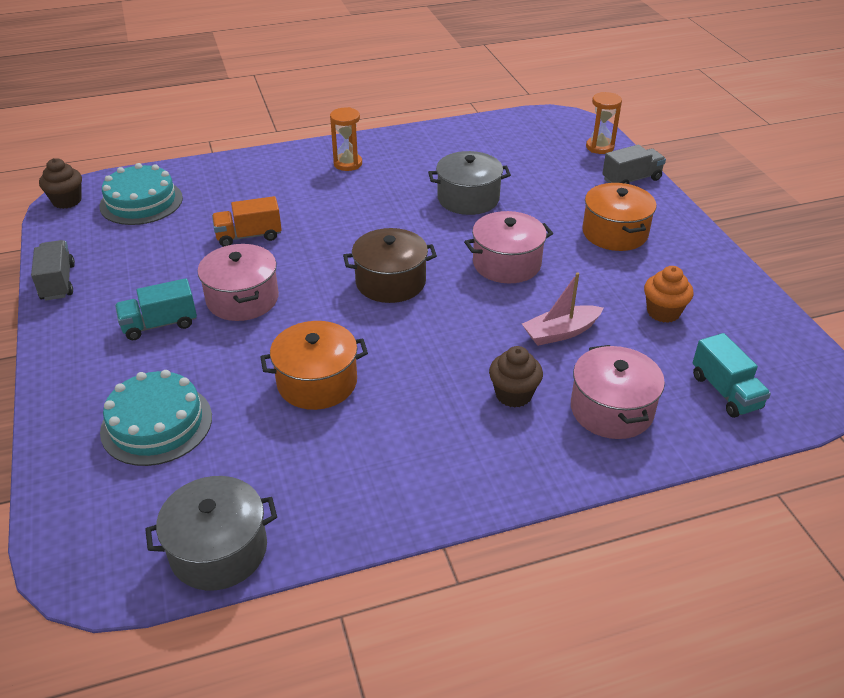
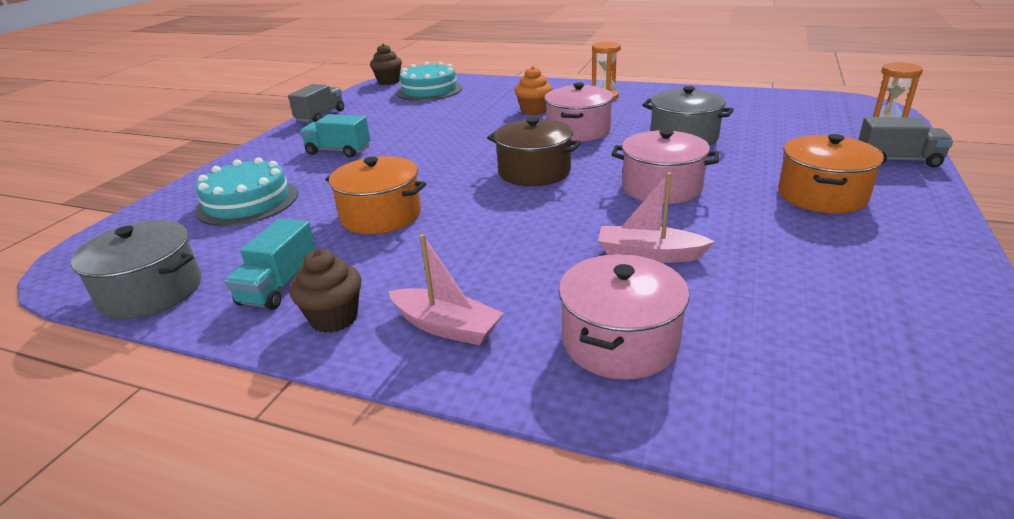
camera: 40 degrees right, 10 degrees down
(243, 299) = (410, 152): pink pot -> pink pot (578, 131)
(249, 236) = (469, 120): orange truck -> none
(499, 454) = (446, 327): none -> pink boat
(513, 394) = (529, 285): brown cupcake -> brown cupcake (334, 318)
(663, 312) = (805, 278): orange cupcake -> orange cupcake (534, 111)
(725, 392) = (807, 389): turquoise truck -> turquoise truck (279, 285)

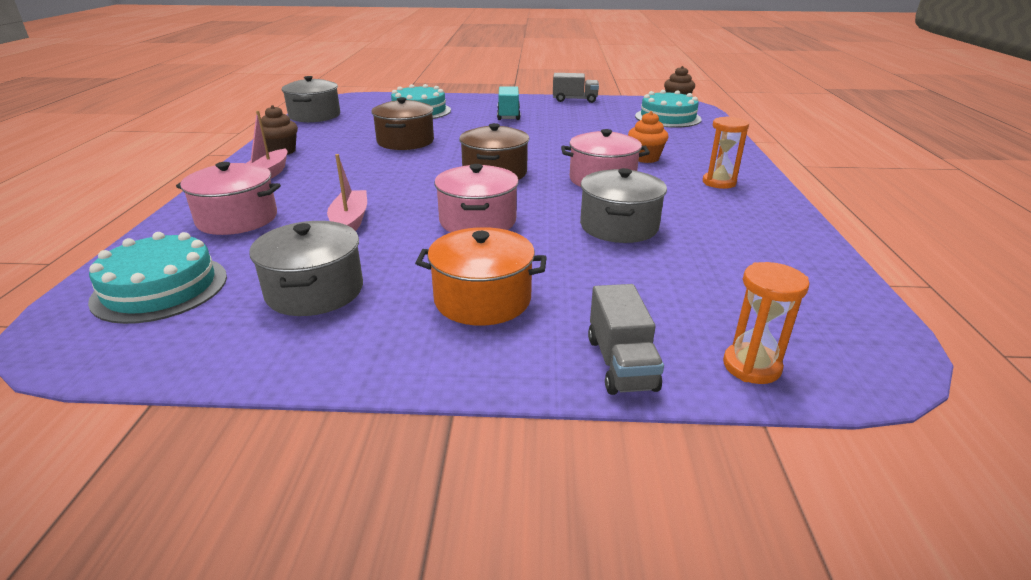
camera: 70 degrees right, 0 degrees up
(279, 285) = (317, 135): turquoise truck -> none
(381, 215) = (405, 141): orange pot -> brown pot
(824, 273) = (314, 291): none -> grey pot
(840, 387) = (160, 288): none -> turquoise cake

